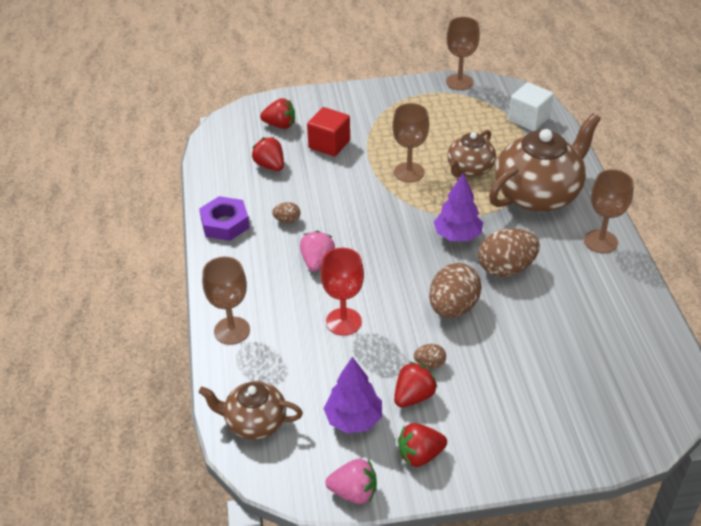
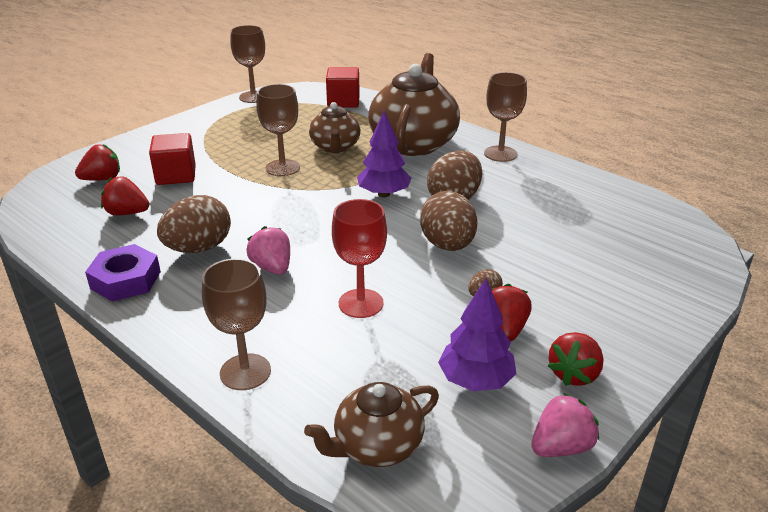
camera: 40 degrees left, 10 degrees down
(287, 220) = (198, 248): brown egg -> brown egg, size x2.10
(528, 119) = (343, 102): white cube -> red cube

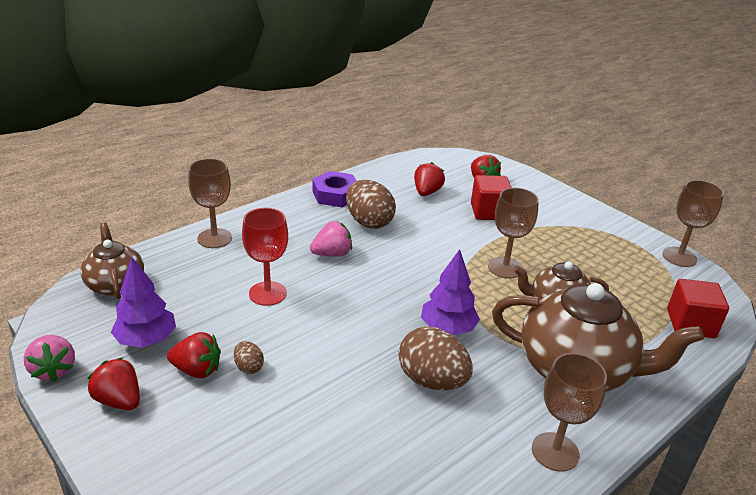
camera: 95 degrees right, 0 degrees up
(447, 245) = (340, 358): brown egg -> none

